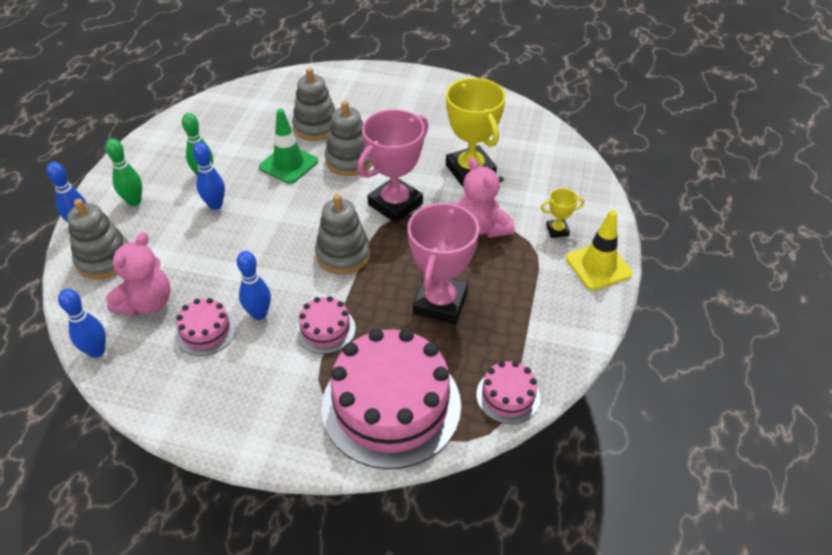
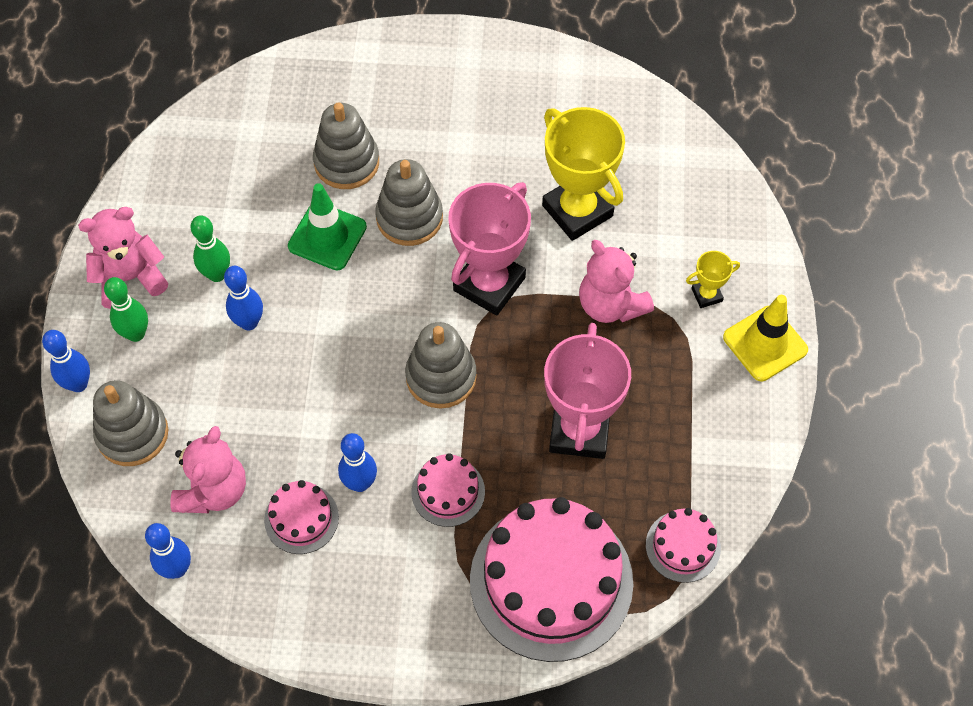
camera: 10 degrees left, 15 degrees up
(145, 170) = (130, 278): none -> pink teddy bear

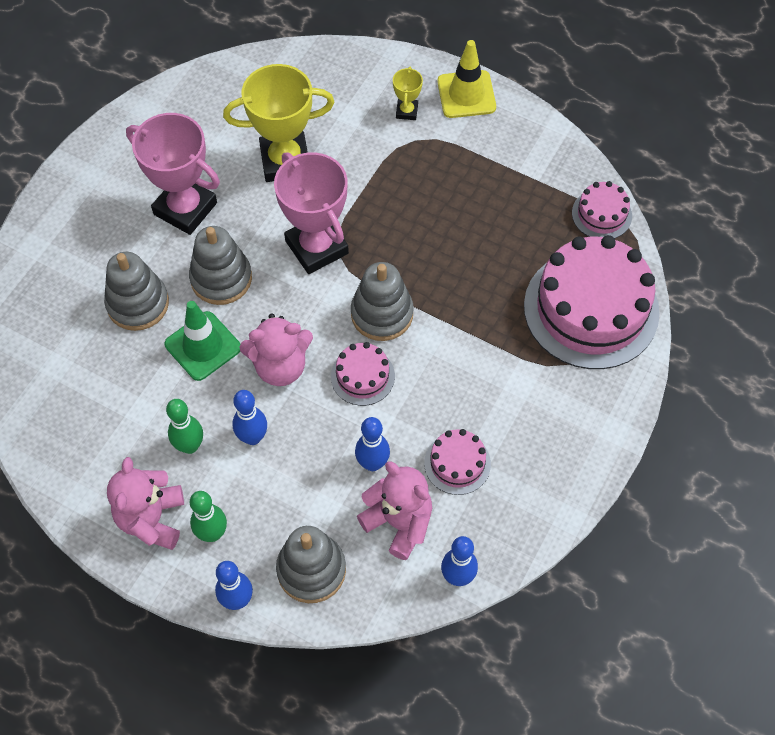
camera: 65 degrees left, 0 degrees up
(360, 483) = (447, 408): blue bowling pin -> blue bowling pin (372, 463)
(448, 492) = (485, 348): pink cake -> pink cake (362, 376)
(579, 430) = (477, 239): pink trophy -> pink trophy (185, 208)
(610, 304) = (381, 174): pink teddy bear -> pink teddy bear (280, 366)

